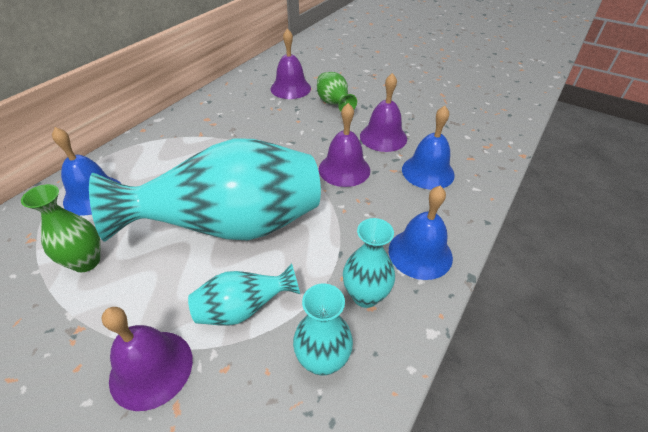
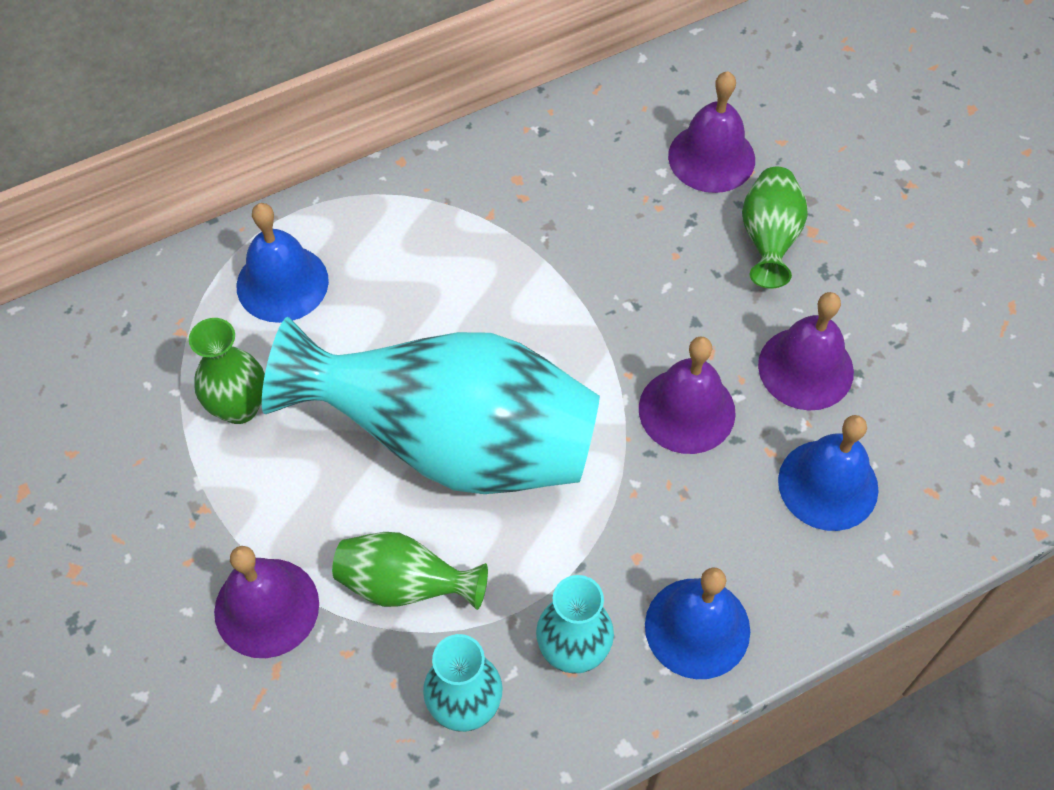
camera: 30 degrees right, 15 degrees up
(243, 309) = (405, 585): turquoise vase -> green vase

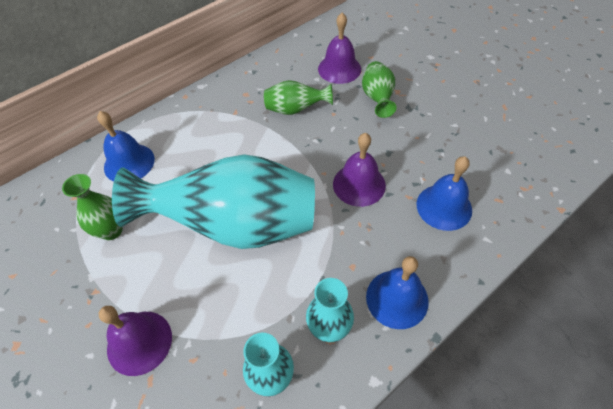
camera: 10 degrees left, 5 degrees down
(405, 585) = (222, 310): green vase -> green vase (295, 109)
(805, 368) = (414, 153): purple bell -> none

